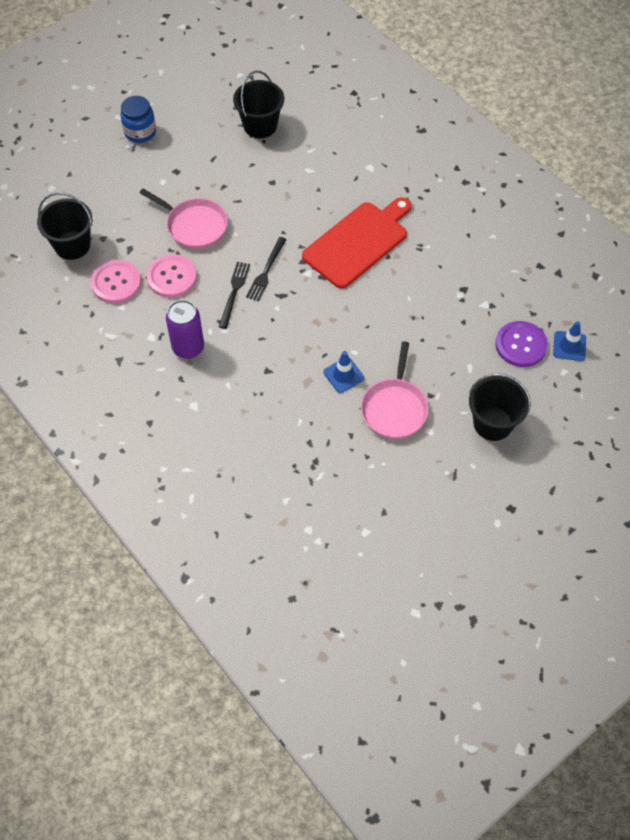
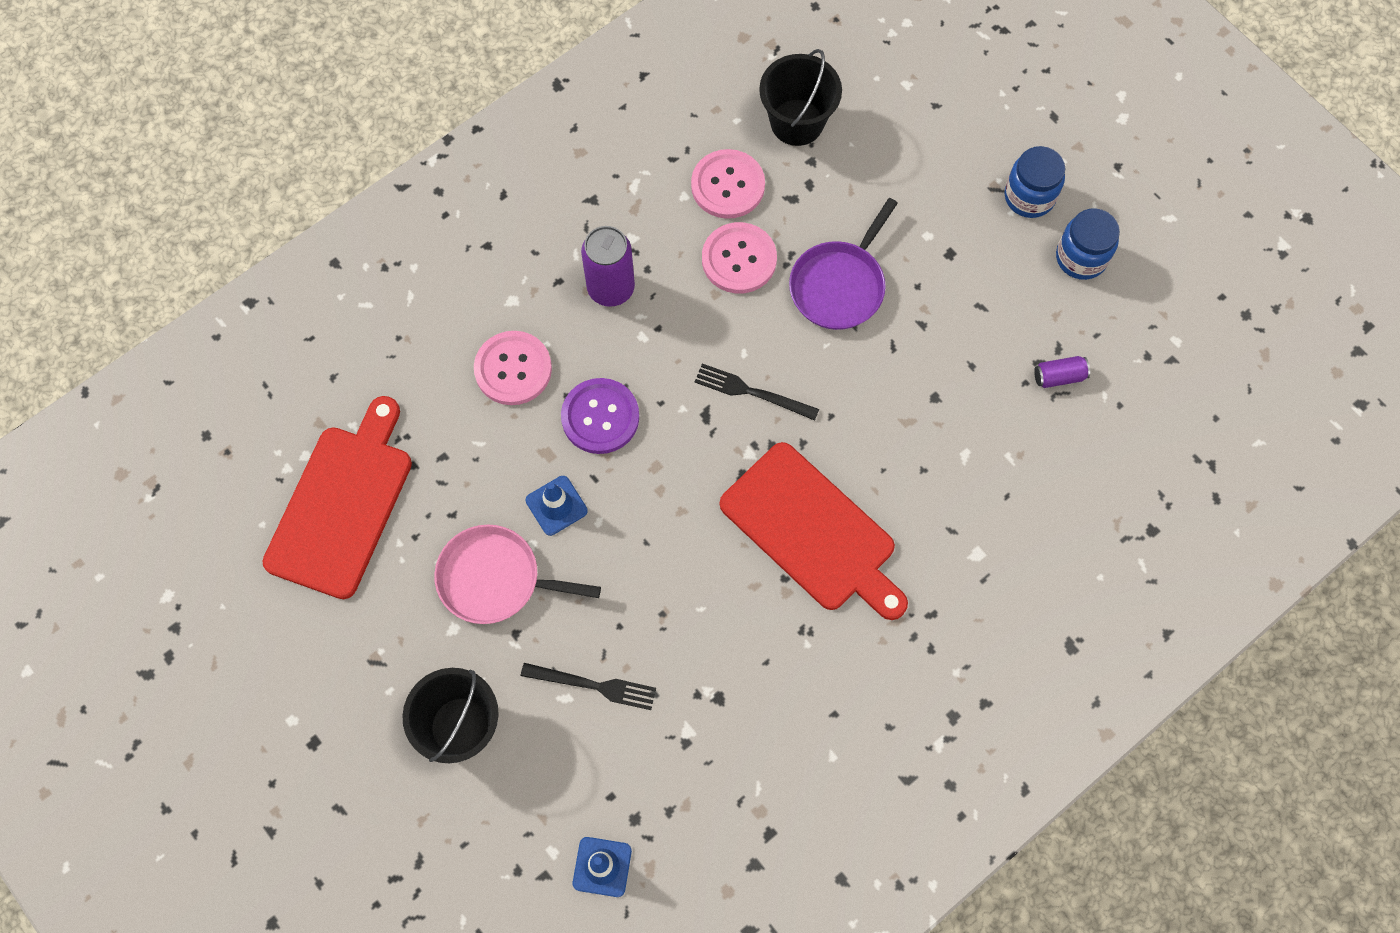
camera: 90 degrees right, 10 degrees up
(183, 111) = (1081, 257): none -> blue jar
(194, 226) = (839, 285): pink pan -> purple pan
(234, 292) = (711, 347): black fork -> black fork (593, 686)
(246, 403) = (513, 369): none -> pink button
(260, 126) = (1059, 376): black bucket -> purple can
(345, 502) = (342, 505): none -> red cutting board
(521, 345) = (605, 784): purple button -> purple button (600, 417)

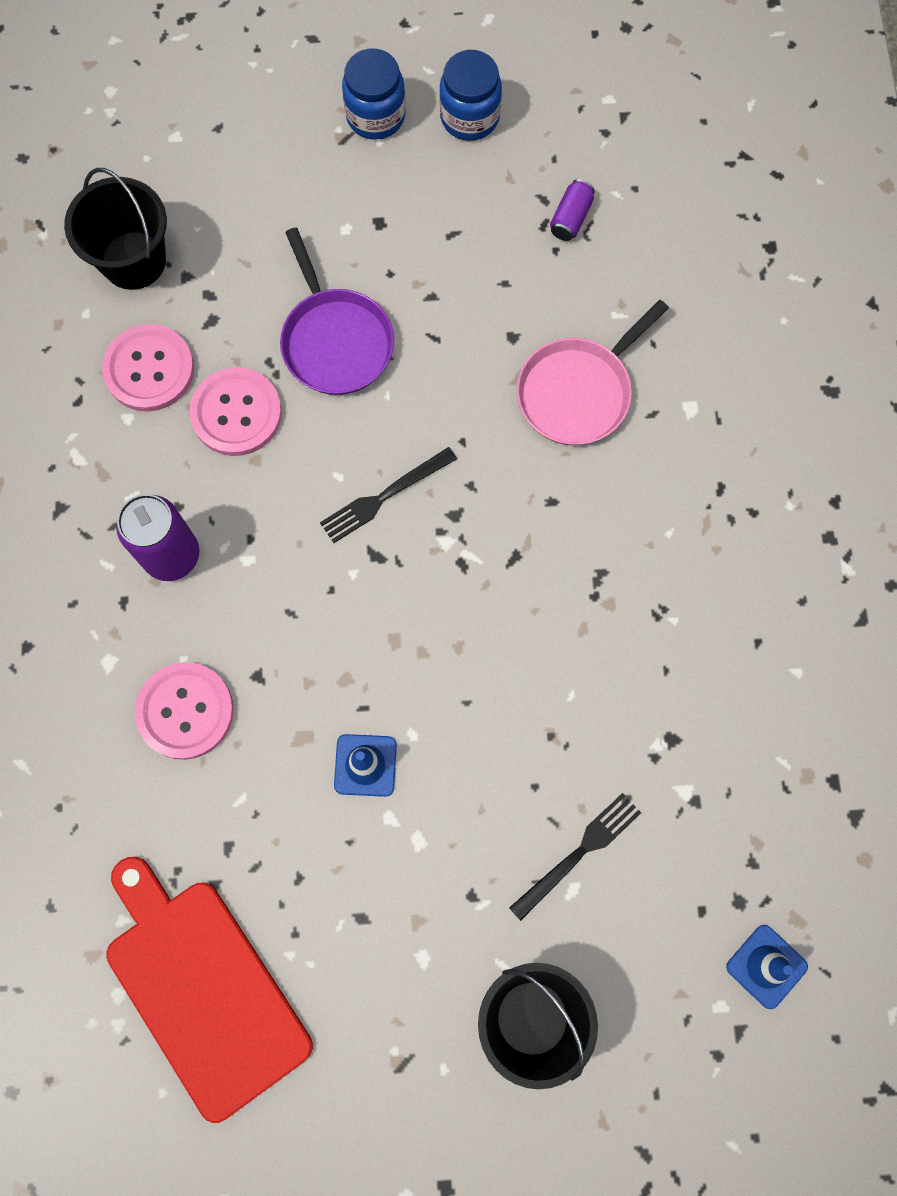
camera: 55 degrees left, 5 degrees up
(494, 579) = (399, 880): pink pan -> pink pan (578, 392)
(600, 417) = (302, 659): purple button -> none
(812, 531) = (566, 538): red cutting board -> none

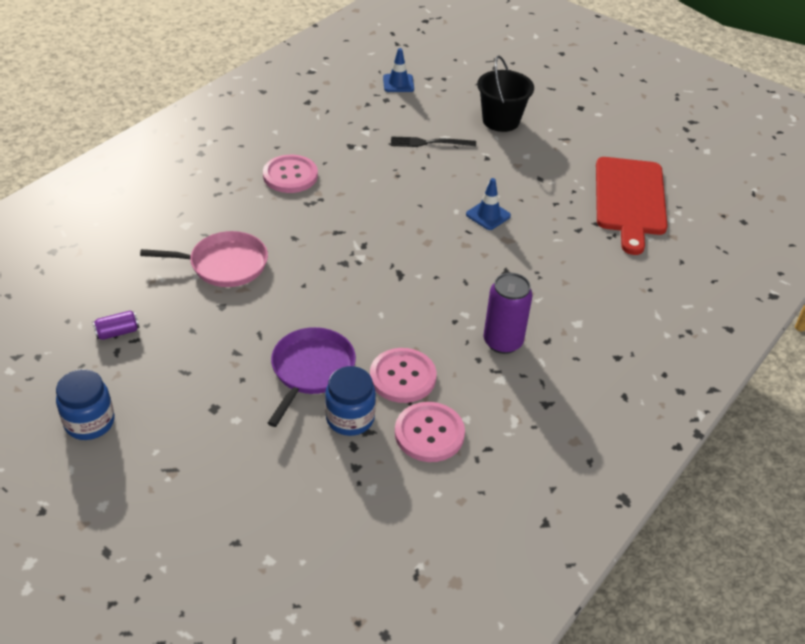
camera: 140 degrees left, 30 degrees down
(133, 260) = (377, 501): black bucket -> none
(185, 711) = (554, 282): pink button -> pink button (290, 175)
(375, 116) = (137, 467): blue jar -> blue jar (350, 418)
(384, 496) = (368, 291): black fork -> none

